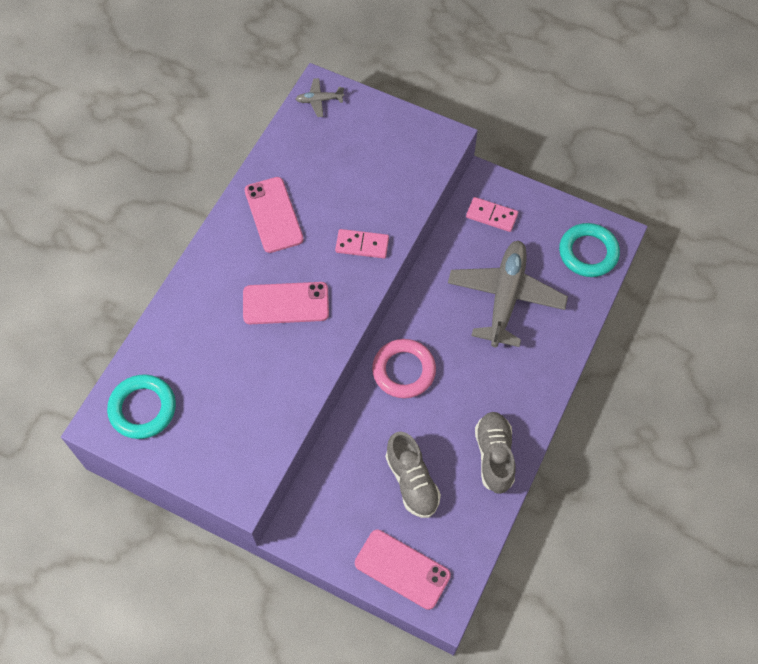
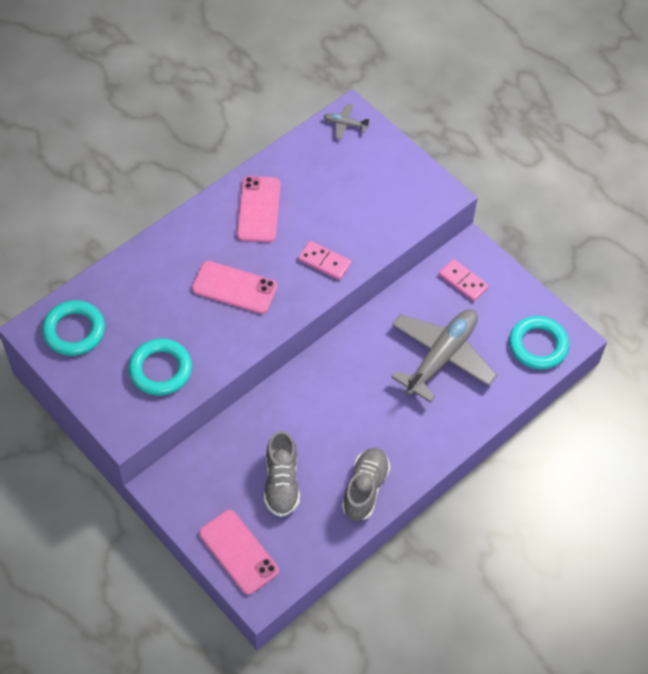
camera: 20 degrees right, 5 degrees down
(250, 416) = (160, 370): none -> turquoise ring
(404, 371) = (318, 387): pink ring -> none

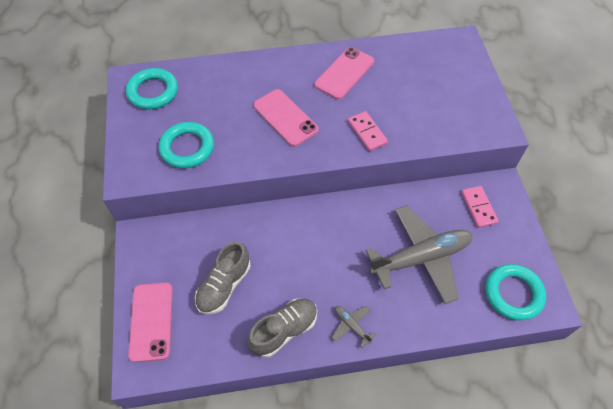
camera: 35 degrees right, 0 degrees up
(345, 124) = (452, 45): grey plane -> grey plane (352, 325)

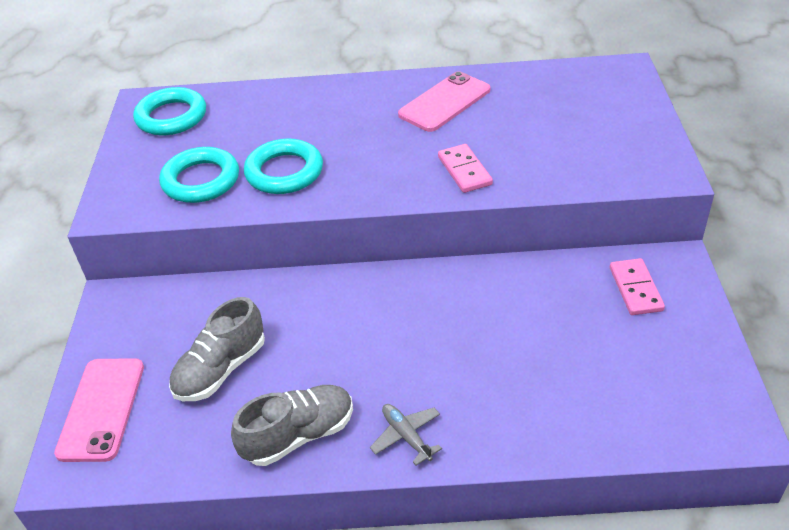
camera: 10 degrees right, 15 degrees down
(285, 118) = (348, 150): pink phone -> none
(421, 258) = (533, 350): grey plane -> none
(513, 293) = (680, 409): turquoise ring -> turquoise ring (284, 172)

